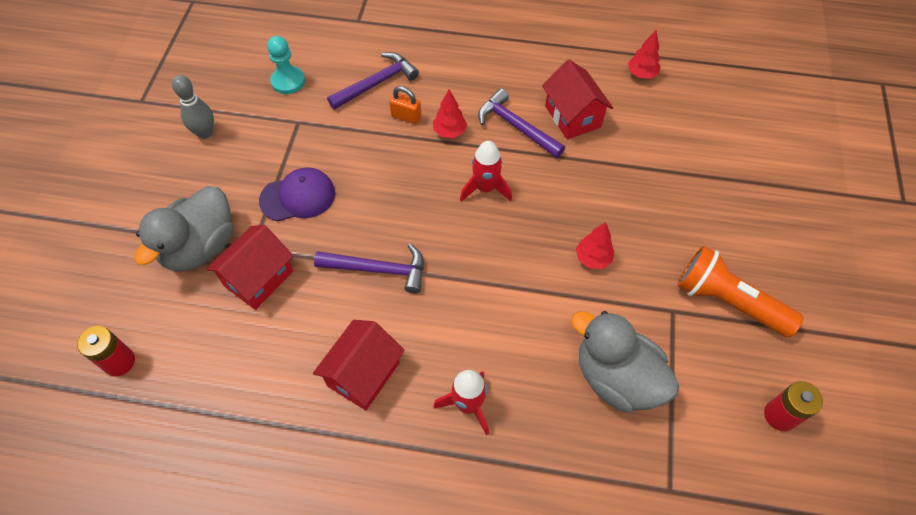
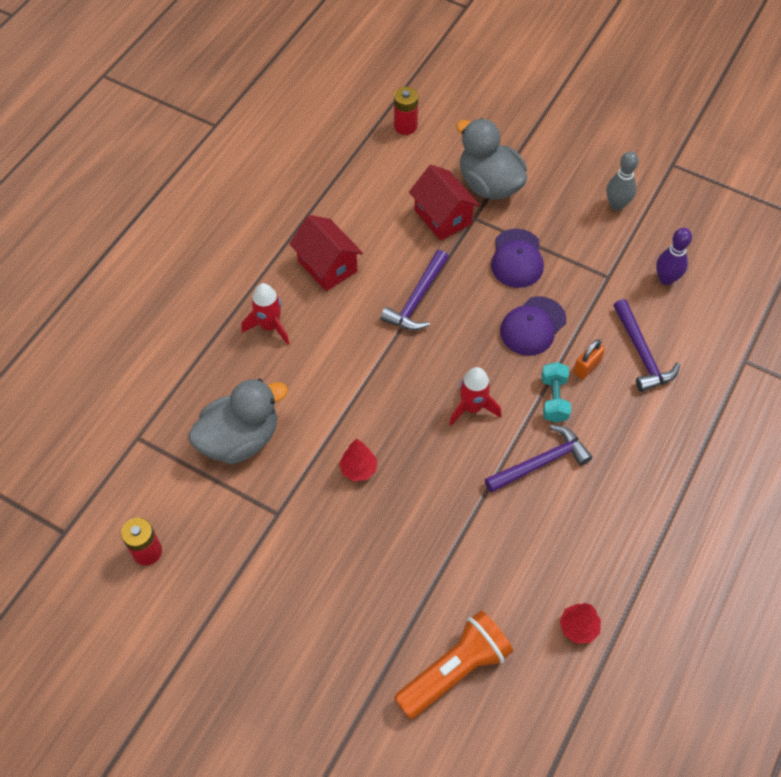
camera: 110 degrees right, 0 degrees up
(288, 81) = (666, 279): turquoise pawn -> purple bowling pin
(376, 165) = (532, 326): none -> purple cap
(449, 132) = (554, 399): red tree -> turquoise dumbbell
(573, 116) = (537, 524): red house -> none
(728, 302) = (264, 566): orange flashlight -> orange flashlight (454, 670)

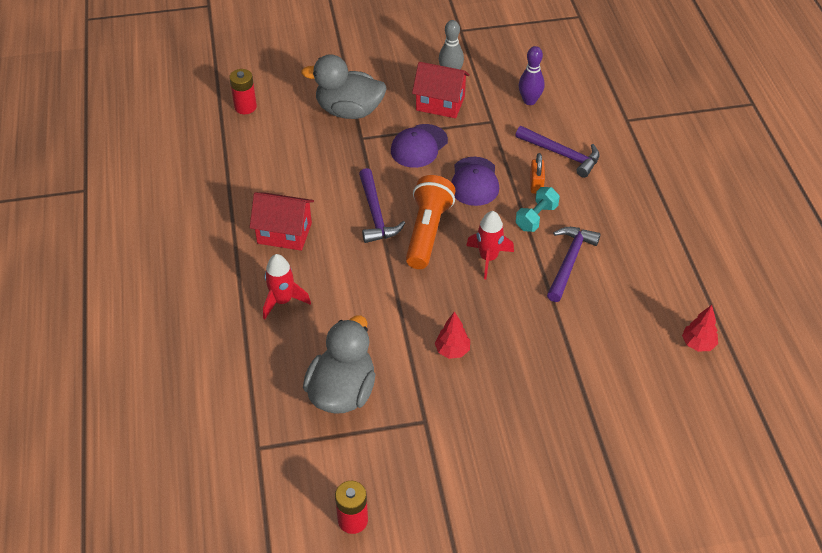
camera: 40 degrees left, 10 degrees down
(442, 217) = (337, 150): red house -> red house (440, 103)
(454, 670) = (652, 429): orange flashlight -> orange flashlight (427, 232)
(517, 259) = (419, 146): purple cap -> purple cap turned 75 degrees clockwise
(554, 399) = (536, 217): turquoise dumbbell -> turquoise dumbbell turned 75 degrees clockwise

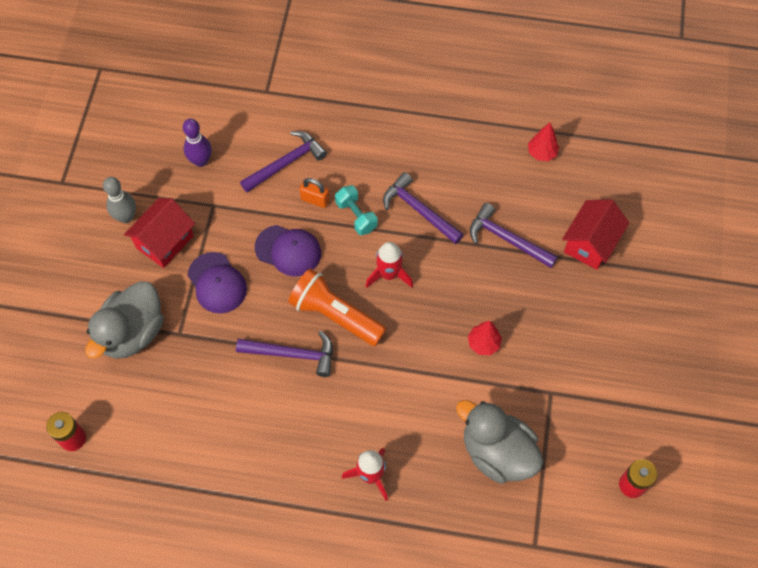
camera: 70 degrees left, 15 degrees up
(284, 233) = (282, 449): red house -> red house (590, 244)
(578, 340) = (507, 239): none -> purple hammer

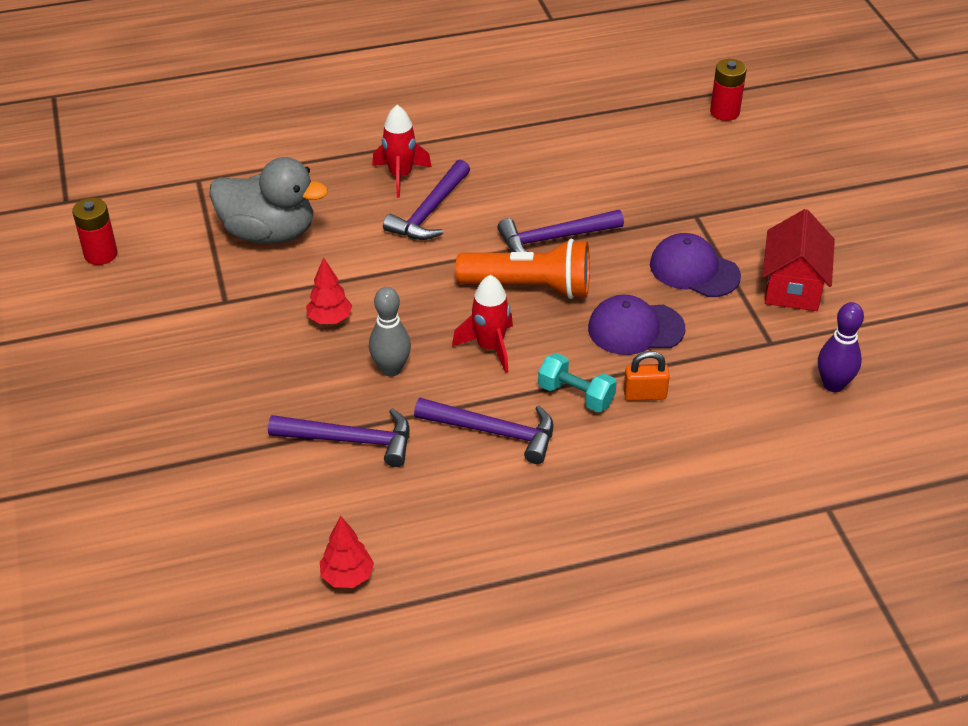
camera: 155 degrees right, 20 degrees down
(126, 217) = (863, 294): grey bowling pin -> grey bowling pin (391, 369)
(132, 332) = (746, 200): grey duck -> none
(286, 163) = (718, 423): purple hammer -> purple hammer (429, 211)
(590, 244) = (225, 476): red house -> none

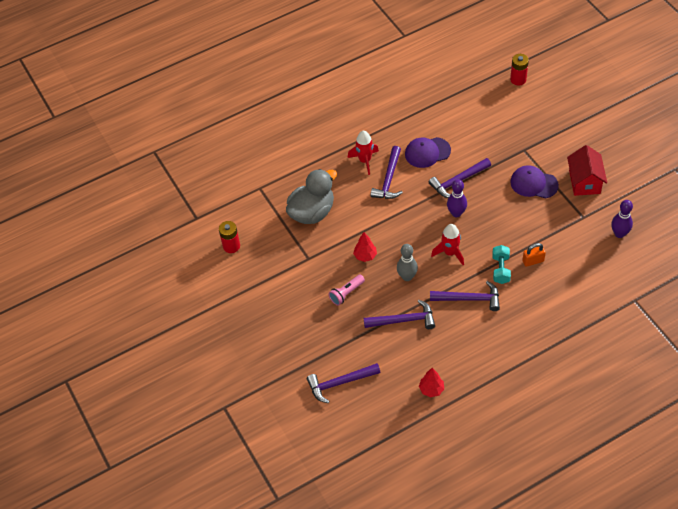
camera: 10 degrees left, 10 degrees up
(174, 522) = (340, 383): none -> purple hammer
(265, 372) = (346, 293): none -> pink flashlight
(269, 233) = (312, 212): grey duck -> grey duck turned 45 degrees counterclockwise
(529, 287) = (456, 213): orange flashlight -> purple bowling pin
(576, 395) = (501, 269): turquoise dumbbell -> turquoise dumbbell turned 75 degrees clockwise
(635, 329) = (516, 225): purple cap -> purple cap (427, 152)

